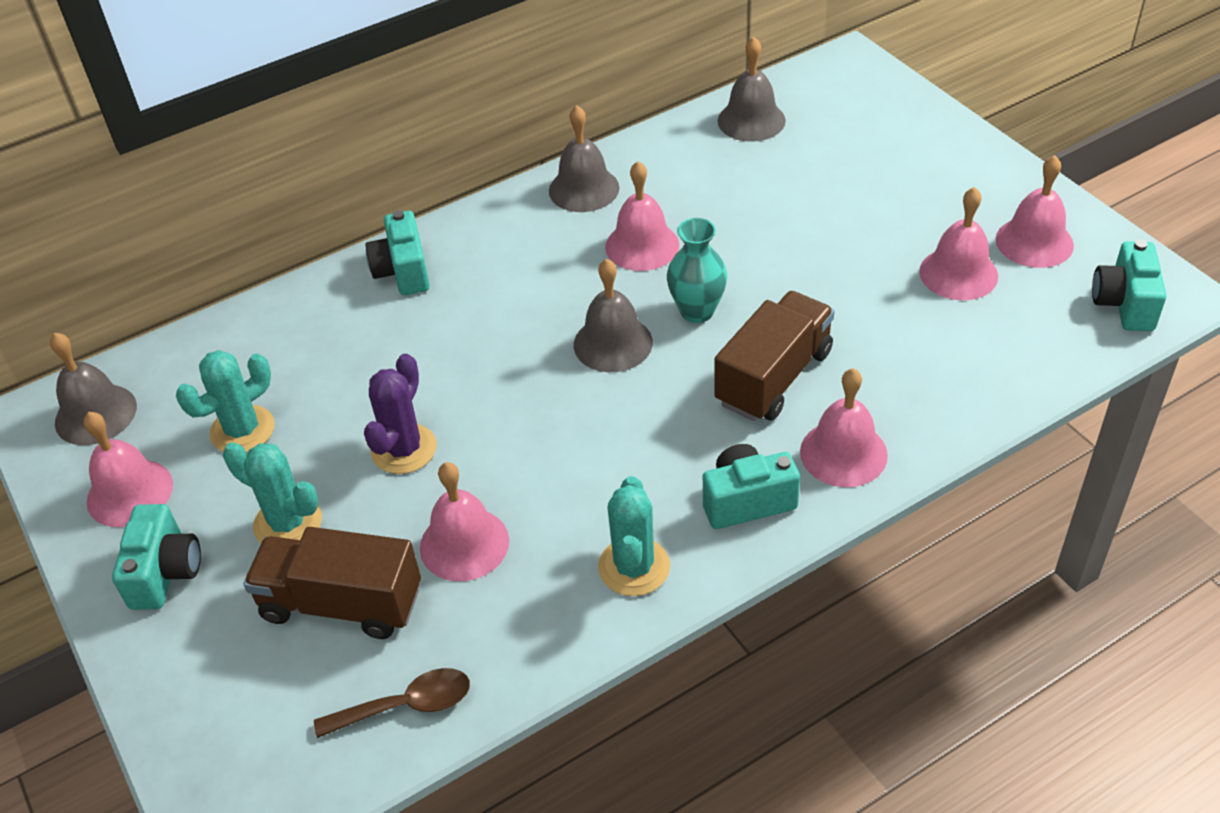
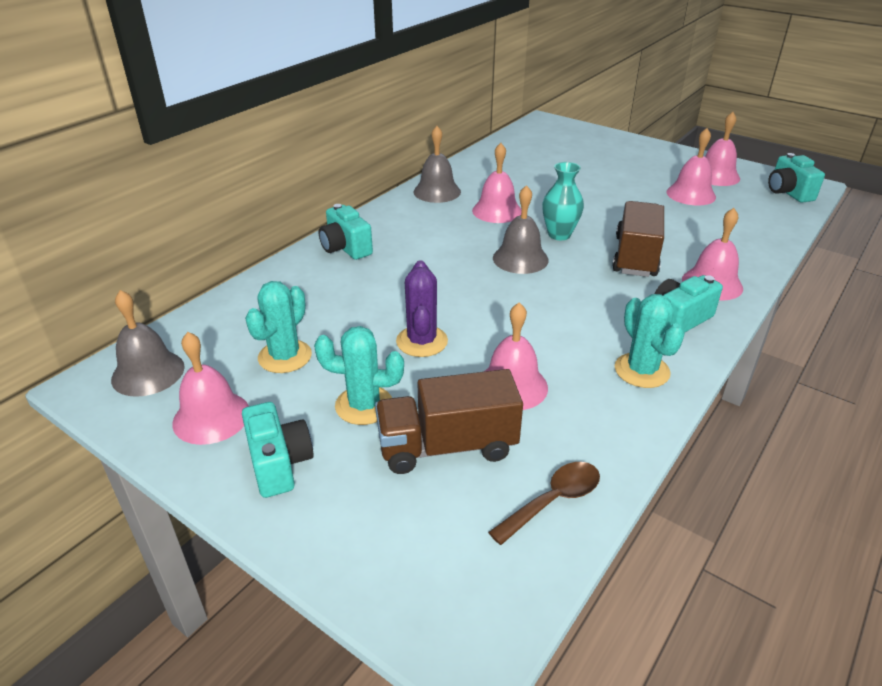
camera: 25 degrees left, 10 degrees down
(751, 120) = (512, 150): grey bell -> none

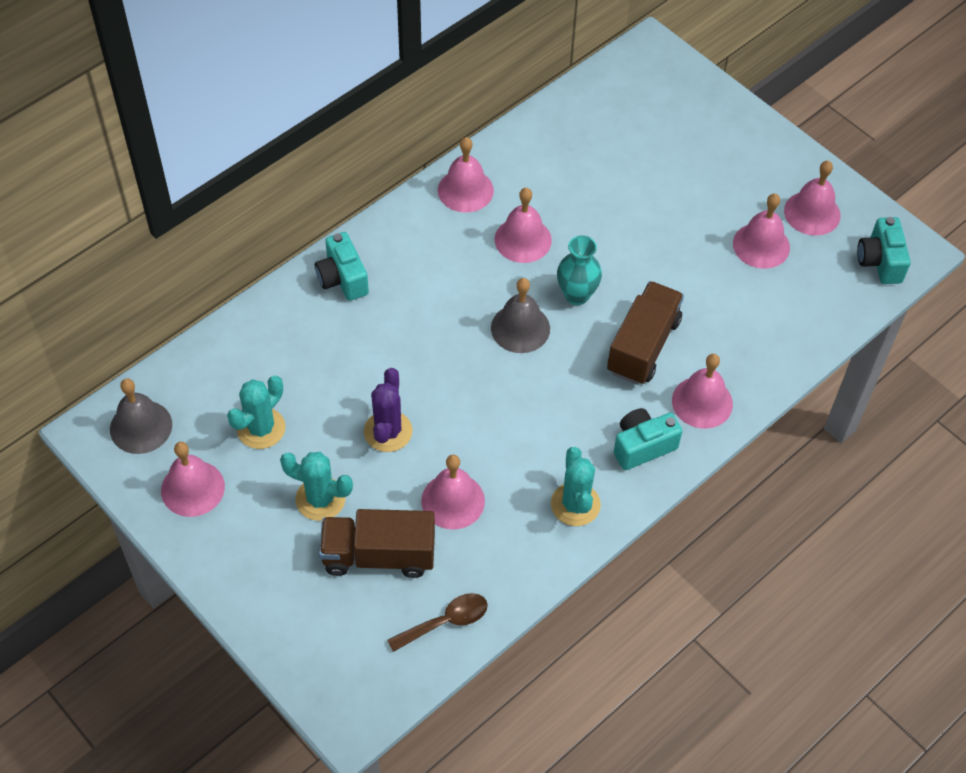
camera: 10 degrees right, 20 degrees up
(279, 464) = (243, 547): turquoise camera -> none
(437, 191) = (465, 190): grey bell -> pink bell

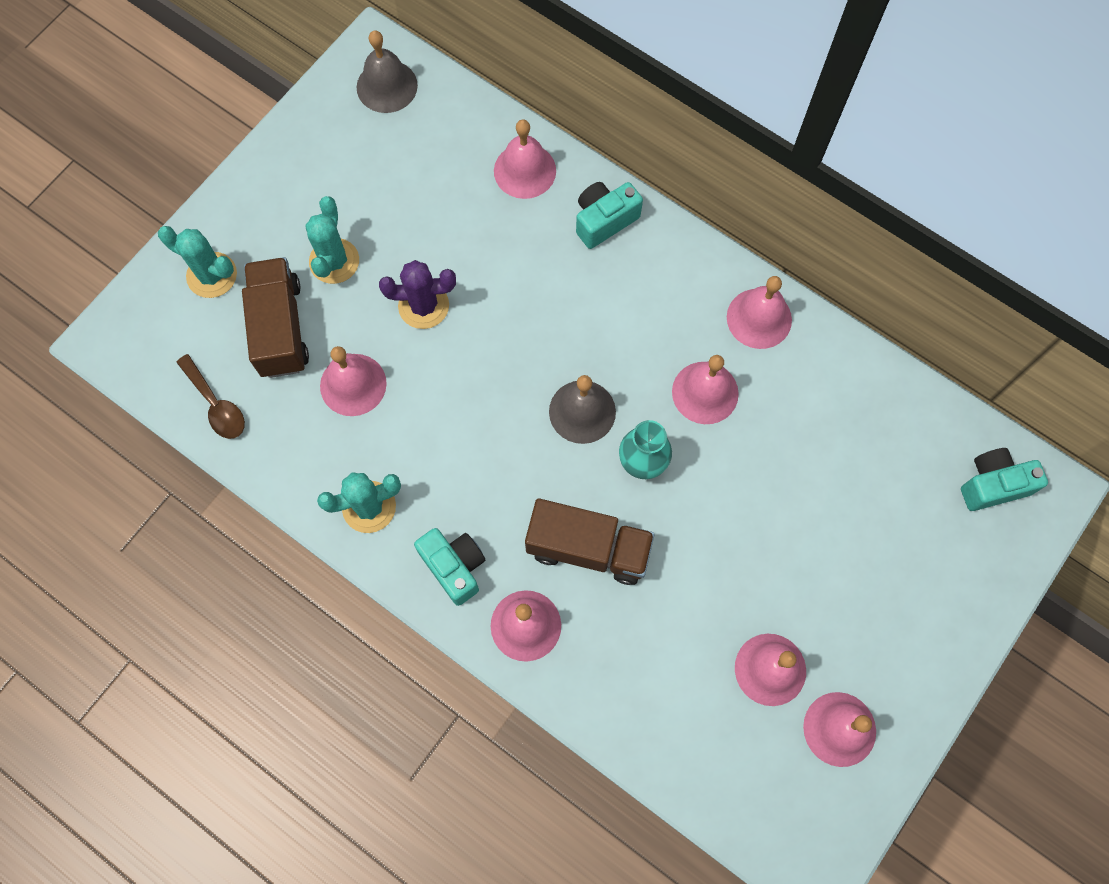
camera: 80 degrees right, 15 degrees up
(192, 488) = (327, 147): pink bell -> pink bell (525, 170)
(261, 428) = (405, 189): turquoise cactus -> turquoise cactus (212, 275)
(880, 261) = (784, 825): turquoise camera -> turquoise camera (993, 485)

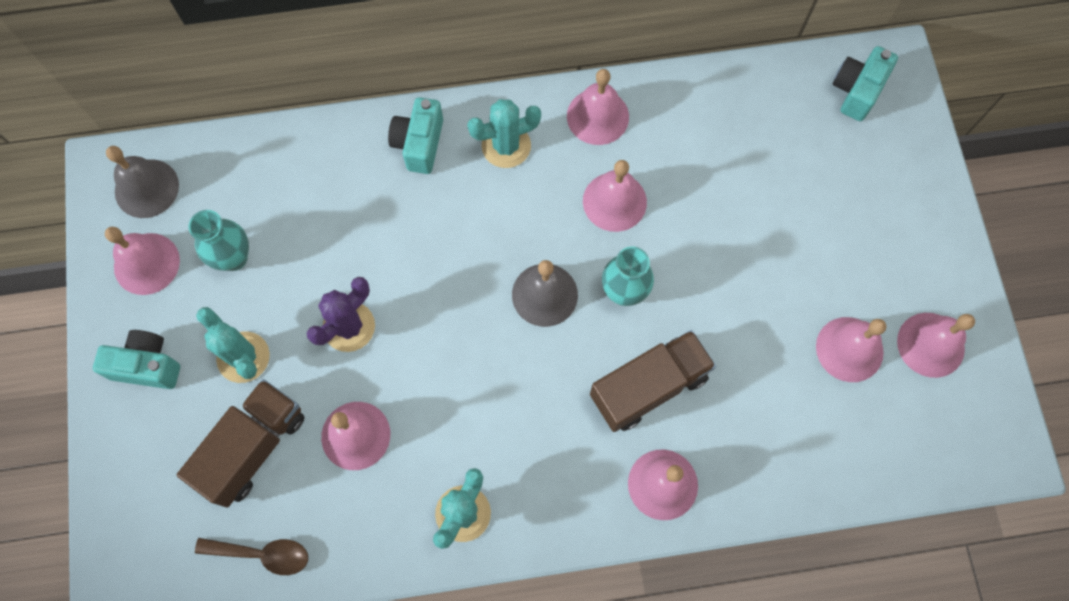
camera: 45 degrees left, 0 degrees up
(212, 275) = (153, 459): turquoise cactus -> turquoise cactus (506, 146)
(280, 328) = (253, 447): brown truck -> brown truck turned 90 degrees clockwise
(395, 187) = (233, 258): none -> turquoise vase
(454, 567) = (570, 494): turquoise camera -> turquoise camera (147, 366)
(525, 170) = (322, 159): pink bell -> pink bell (146, 263)

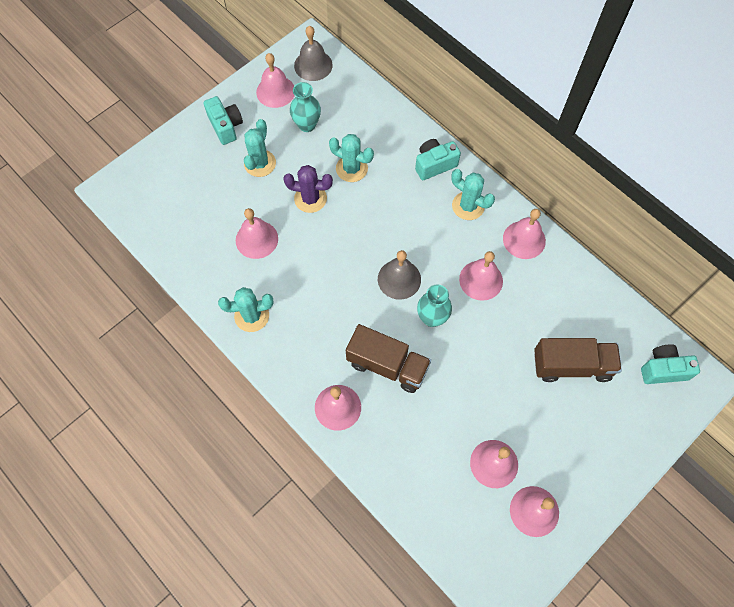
camera: 55 degrees right, 5 degrees down
(253, 447) = (218, 198): brown truck -> brown truck (571, 365)
(262, 554) = (169, 238): brown spoon -> none
(345, 246) = (351, 168): none -> turquoise cactus

